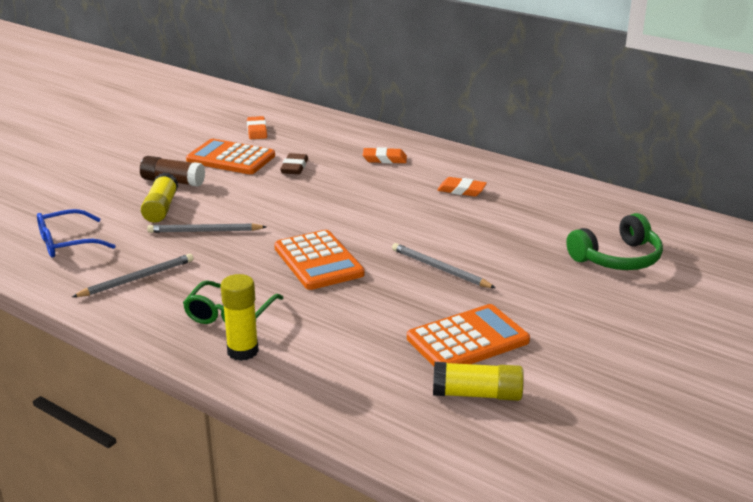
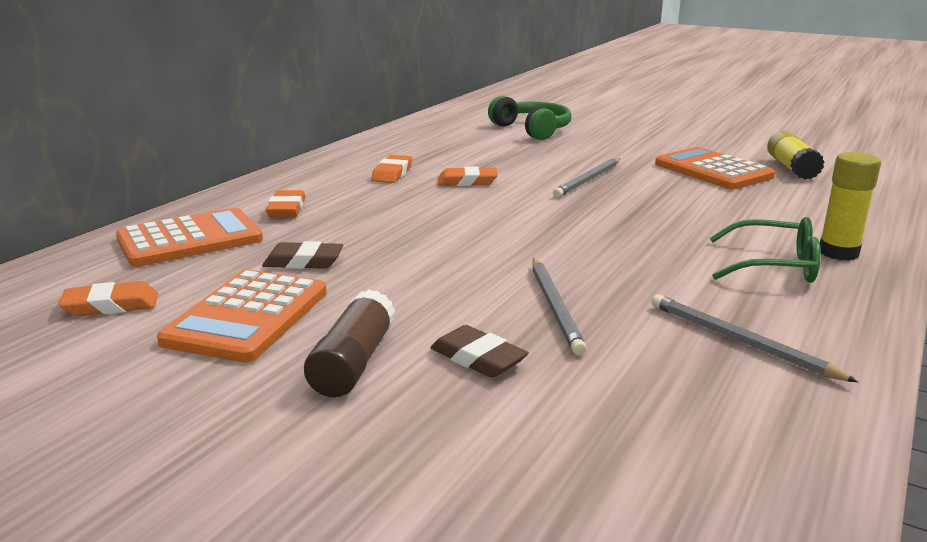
camera: 95 degrees left, 5 degrees down
(67, 243) = (668, 442): blue glasses -> none
(161, 208) = (478, 358): yellow glue stick -> brown eraser
(318, 261) = (605, 230): orange calculator -> orange calculator (190, 239)
(438, 217) = (467, 182): none -> orange eraser

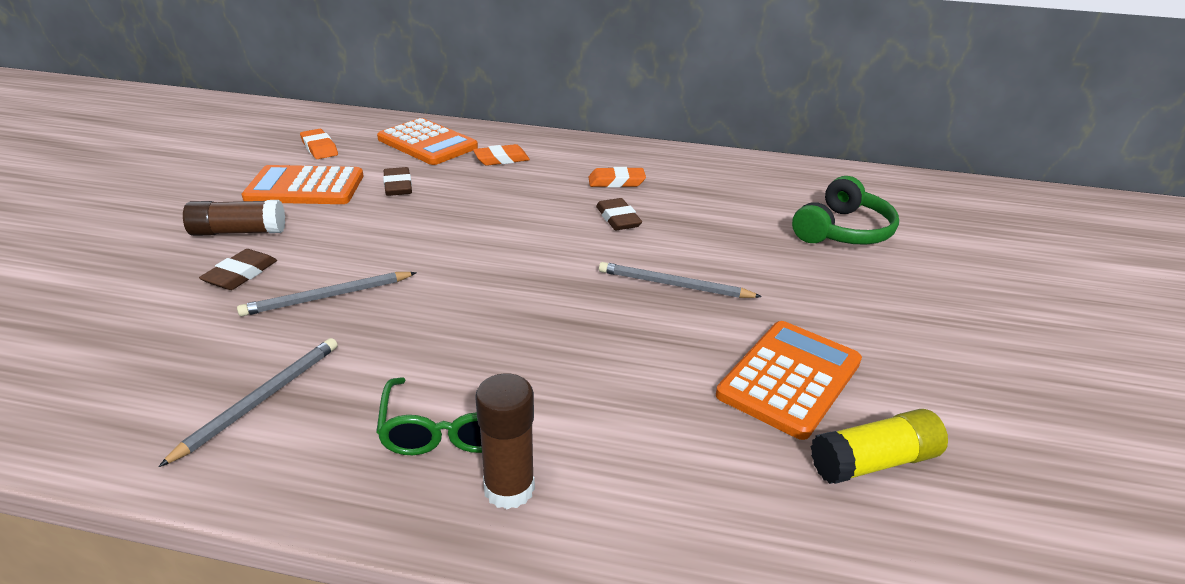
camera: 70 degrees right, 10 degrees up
(467, 182) = (618, 219): orange eraser -> brown eraser
(838, 252) = (509, 488): yellow glue stick -> brown glue stick

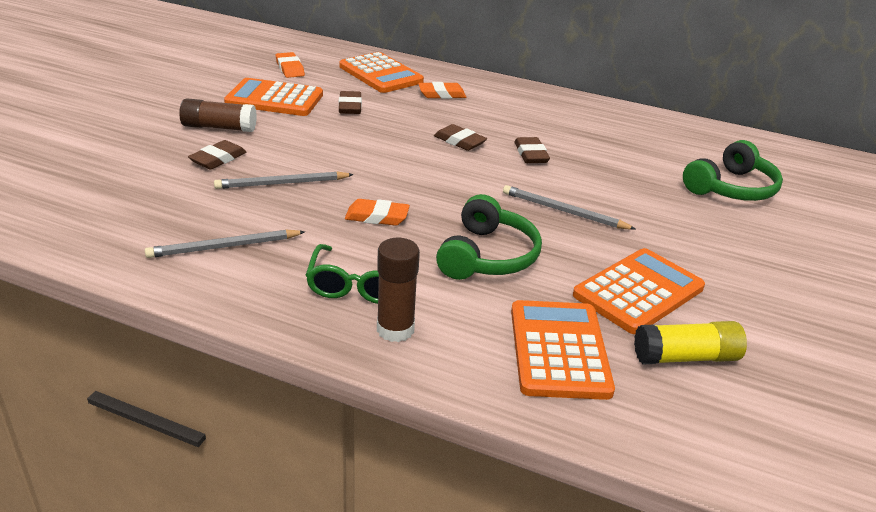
camera: 10 degrees right, 0 degrees up
(260, 400) = (224, 247): grey pencil -> grey pencil turned 150 degrees counterclockwise
(534, 213) = (459, 141): none -> brown eraser
(601, 359) = (487, 256): none -> green headphones
(616, 182) = (538, 124): orange eraser -> orange eraser (377, 217)
(723, 480) = (559, 350): none -> orange calculator

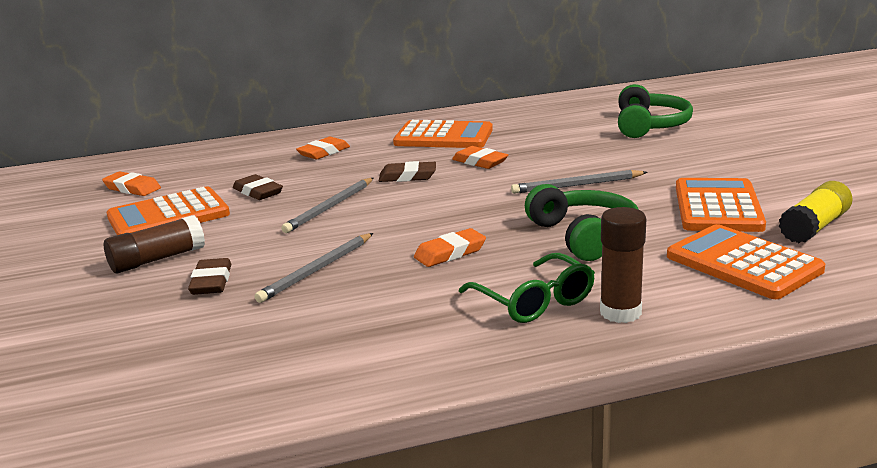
camera: 35 degrees left, 10 degrees down
(224, 247) = (365, 337): grey pencil -> grey pencil (330, 207)
(380, 74) = (236, 159): orange calculator -> orange calculator (443, 137)
(531, 154) = (480, 162): brown eraser -> orange eraser

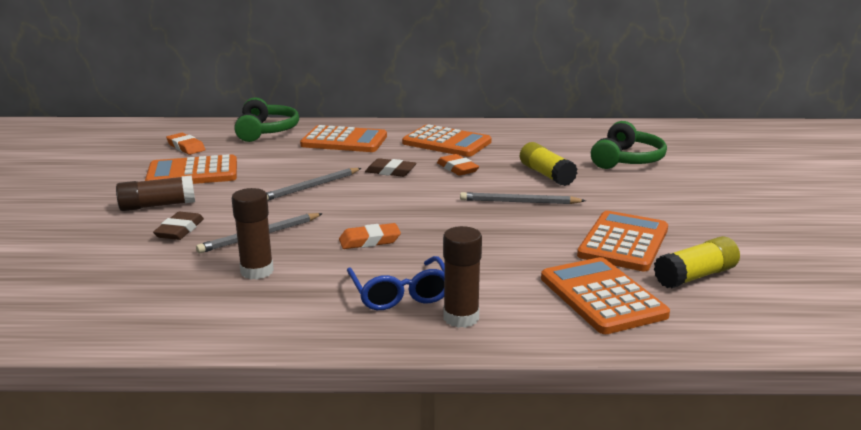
camera: 15 degrees right, 0 degrees up
(258, 192) = (270, 165): brown eraser -> none
(323, 152) = (344, 141): orange eraser -> orange calculator
(349, 309) = (257, 271): none -> brown glue stick
(534, 301) = (400, 294): green glasses -> blue glasses
(581, 153) = (546, 175): none -> yellow glue stick
(584, 236) = (488, 247): green headphones -> green headphones (266, 131)

